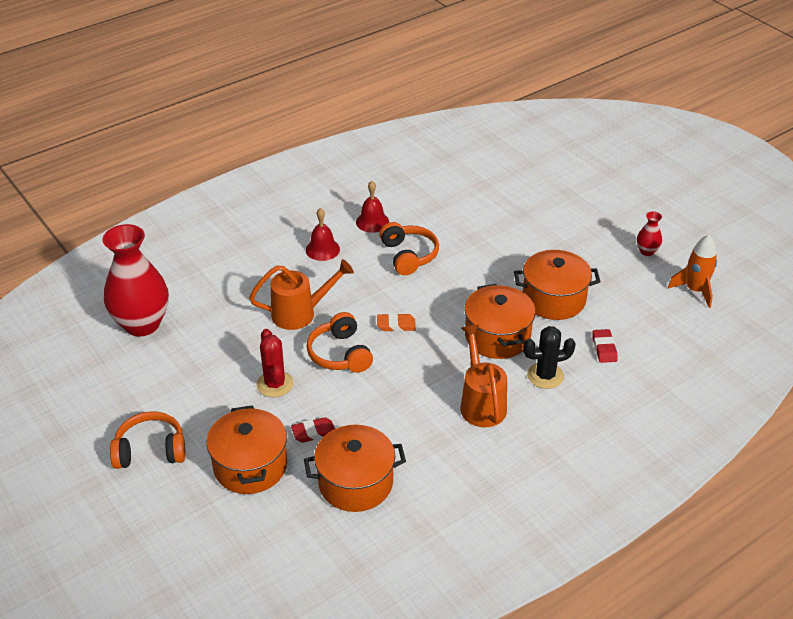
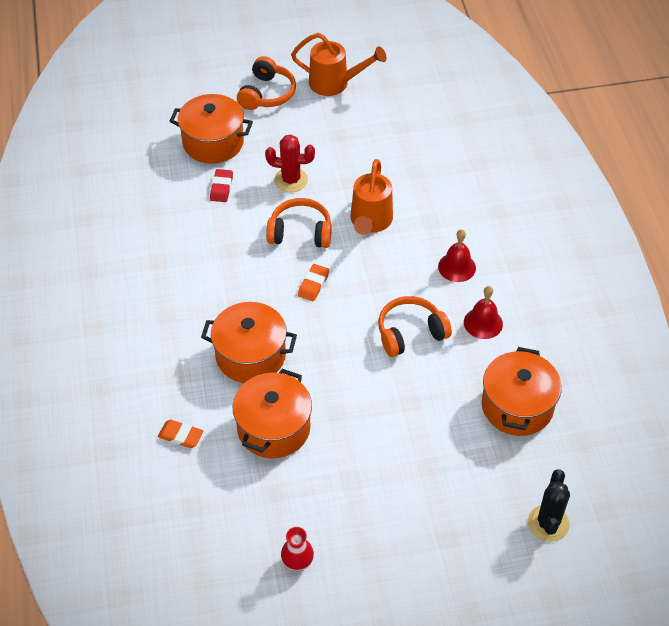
camera: 115 degrees right, 10 degrees up
(142, 324) = (416, 118): red vase -> none
(355, 483) = (153, 196): orange pot -> orange pot (517, 406)
(409, 255) = (410, 333): orange headphones -> orange headphones turned 150 degrees clockwise
(481, 403) = (178, 307): orange watering can -> orange watering can (335, 83)
(545, 376) = (178, 369): black cactus -> black cactus (548, 523)
(604, 348) = (181, 436): red eraser -> orange eraser
(695, 290) = (208, 573): orange rocket -> none

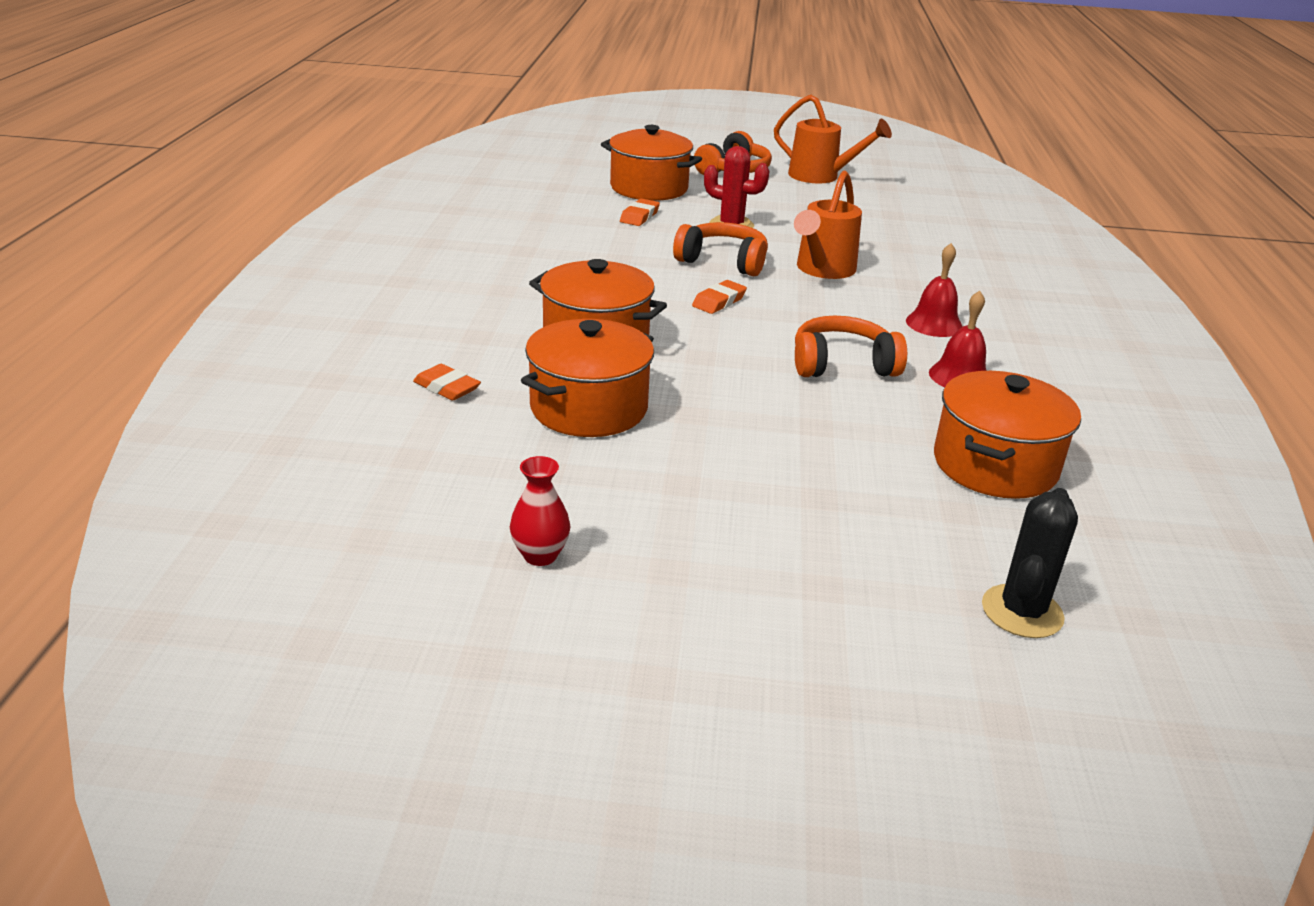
camera: 15 degrees right, 20 degrees down
(221, 188) = (639, 216): red eraser -> orange eraser

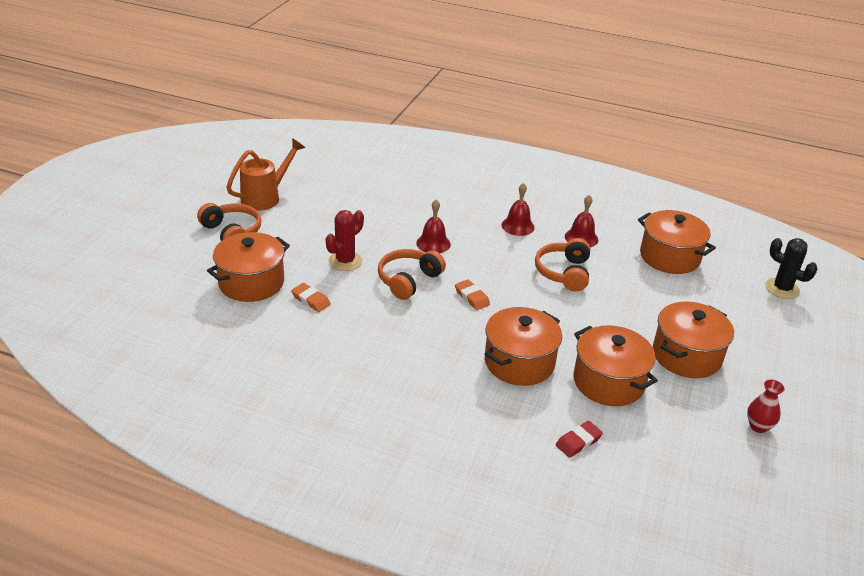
camera: 75 degrees left, 5 degrees up
(447, 387) = (578, 442): orange eraser -> red eraser
(699, 481) = (686, 355): none -> orange pot
(822, 270) = (433, 243): orange watering can -> red bell

